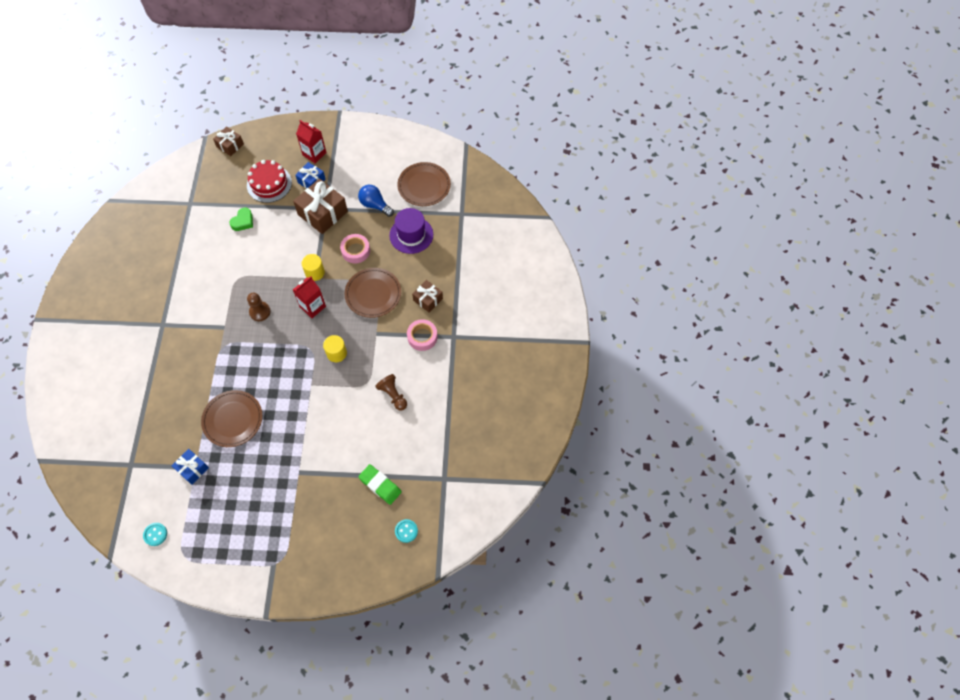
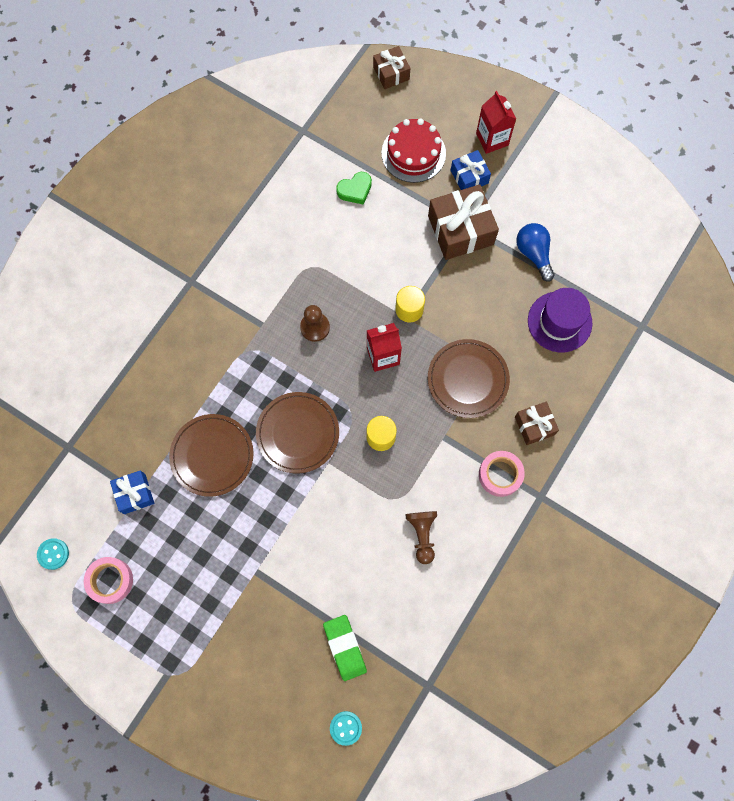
camera: 30 degrees right, 10 degrees up
(355, 251) = (476, 306): pink tape -> pink tape (110, 581)
(424, 186) = (613, 259): brown plate -> brown plate (298, 433)

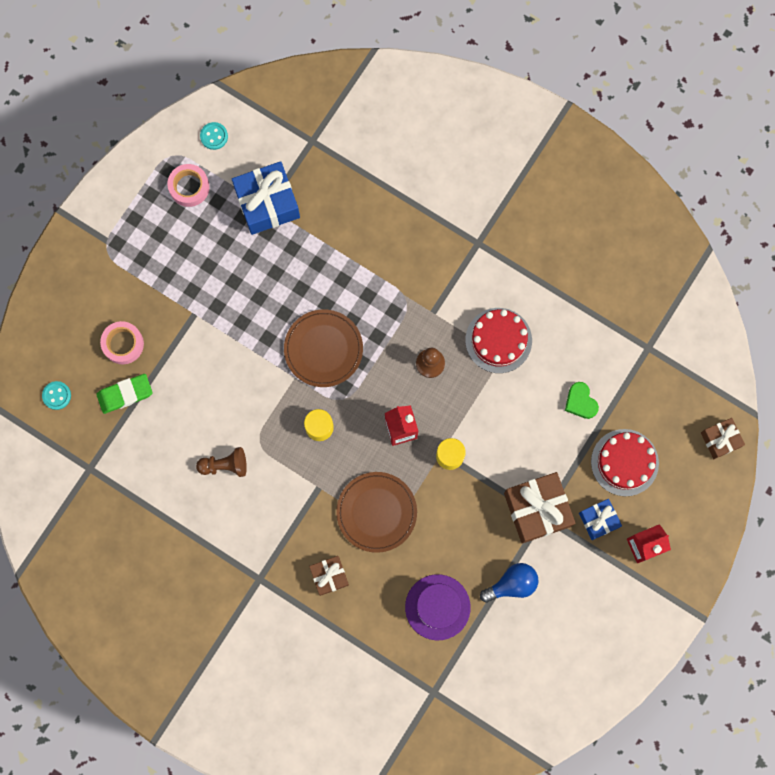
camera: 90 degrees right, 5 degrees up
(134, 494) = (267, 203): blue gift -> blue gift, size x1.76
(212, 456) = (302, 271): brown plate -> none
(292, 263) = (498, 340): none -> red cake
(500, 475) = (281, 540): pink tape -> pink tape (123, 344)

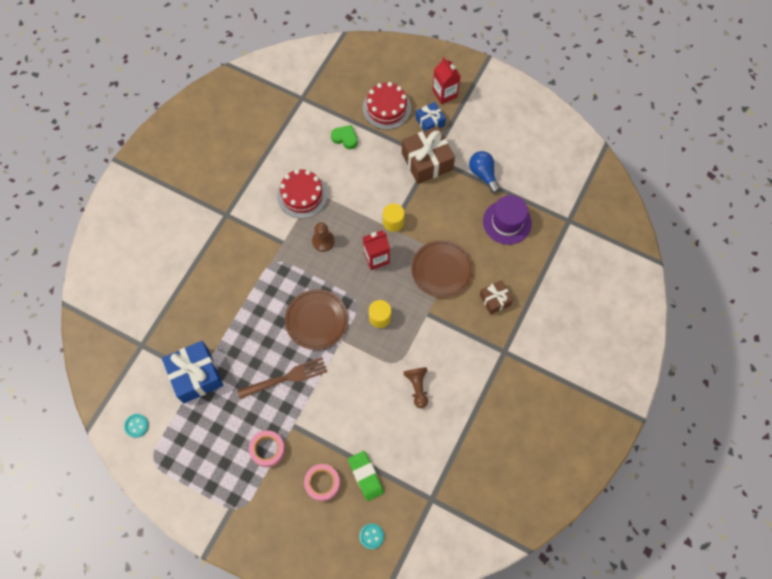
camera: 95 degrees left, 10 degrees down
(189, 187) = (182, 442): pink tape -> pink tape (267, 449)
(253, 308) = (286, 378): none -> brown fork
(580, 402) = (345, 138): green heart -> green heart turned 120 degrees counterclockwise
(720, 440) = (365, 51): brown gift -> none

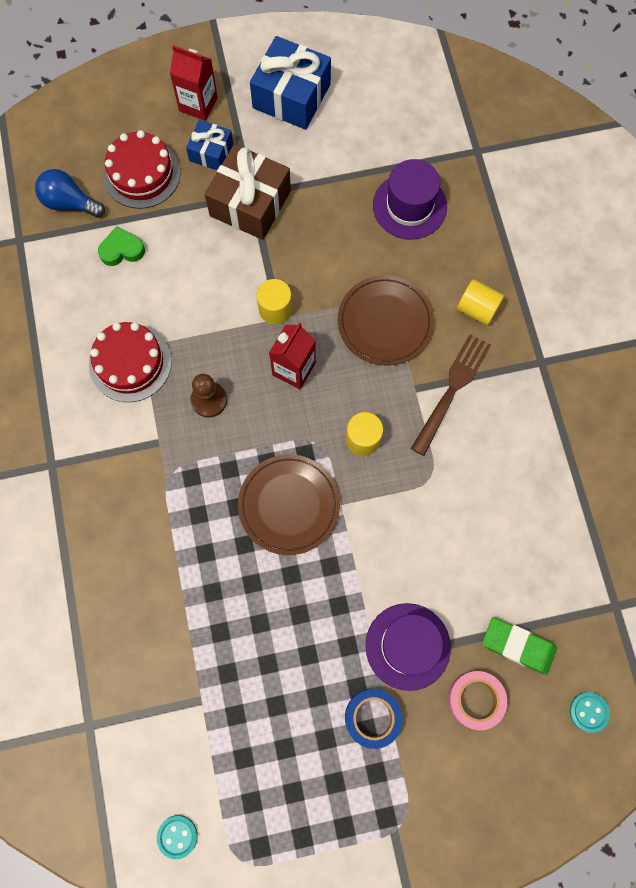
camera: 40 degrees left, 5 degrees up
(195, 375) = (197, 704): blue gift -> blue gift (291, 96)
(267, 449) = (372, 717): pink tape -> blue tape
(286, 378) = (315, 609): brown fork -> brown fork (452, 390)
(313, 431) = (408, 646): none -> purple hat
(417, 387) = (482, 487): brown pawn -> none
(483, 174) = (331, 169): blue light bulb -> blue light bulb (69, 203)
(495, 300) = (477, 309): brown gift -> yellow cylinder

